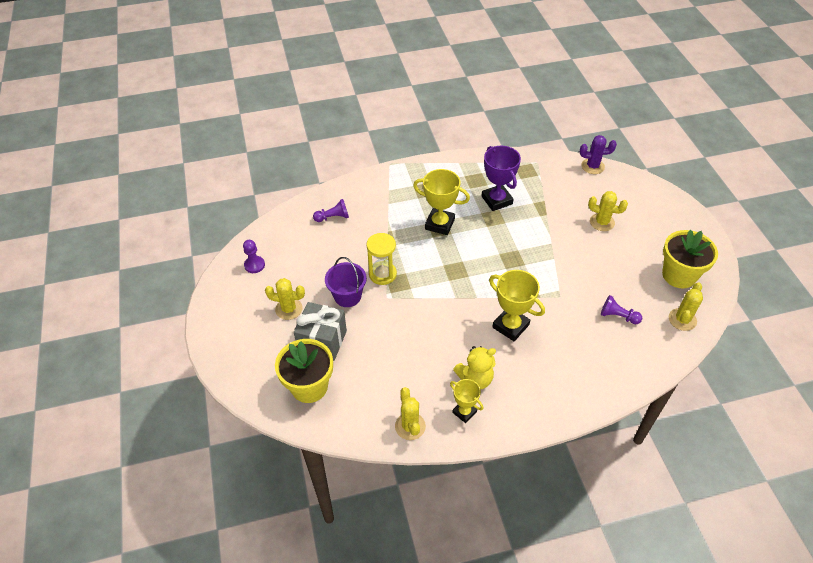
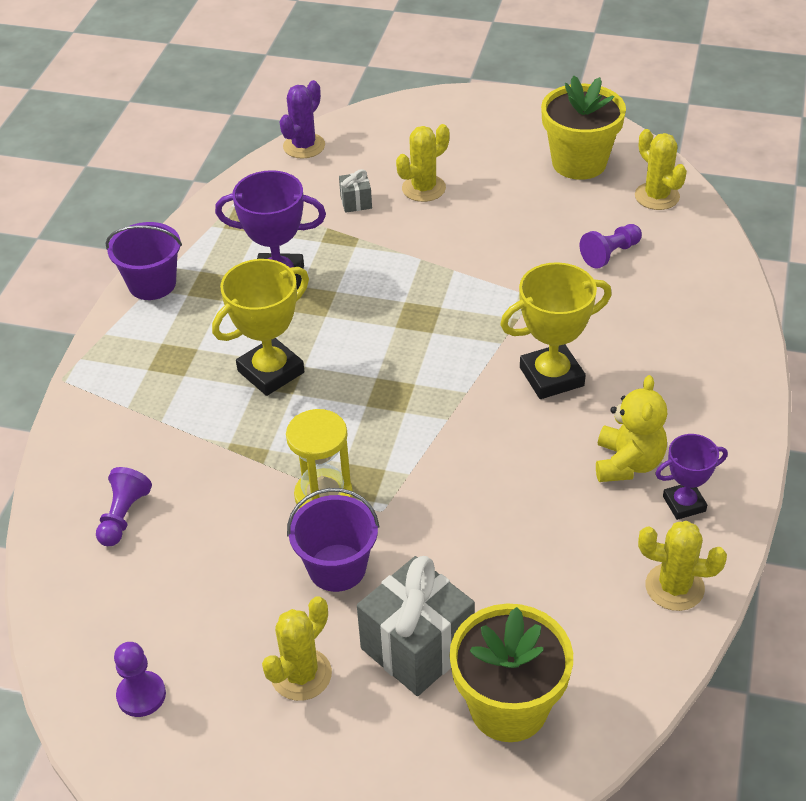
camera: 60 degrees left, 5 degrees down
(462, 162) = (152, 284): none -> purple bucket
(464, 412) = (684, 504): yellow trophy -> purple trophy
(570, 202) = (356, 202): none -> grey gift

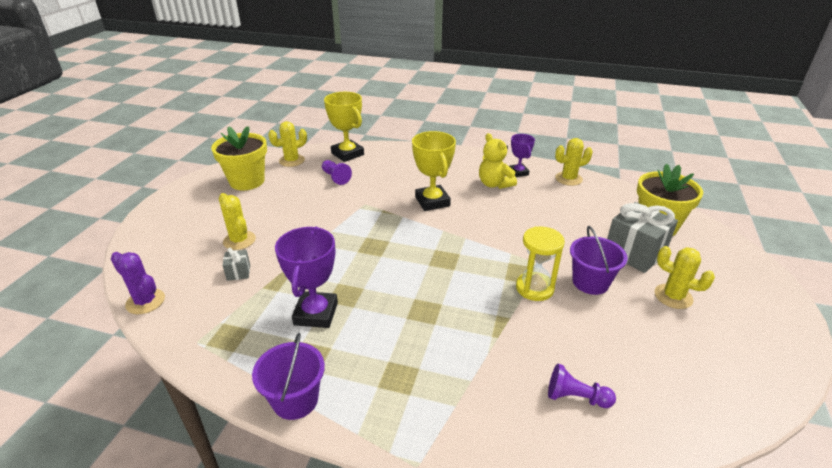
camera: 90 degrees left, 10 degrees down
(141, 695) = (727, 372): purple pawn -> none
(271, 372) = (419, 315): yellow trophy -> yellow trophy (347, 154)
(628, 463) = (494, 184): yellow teddy bear -> yellow teddy bear turned 135 degrees counterclockwise
(674, 587) = (568, 179): yellow cactus -> yellow cactus turned 60 degrees clockwise

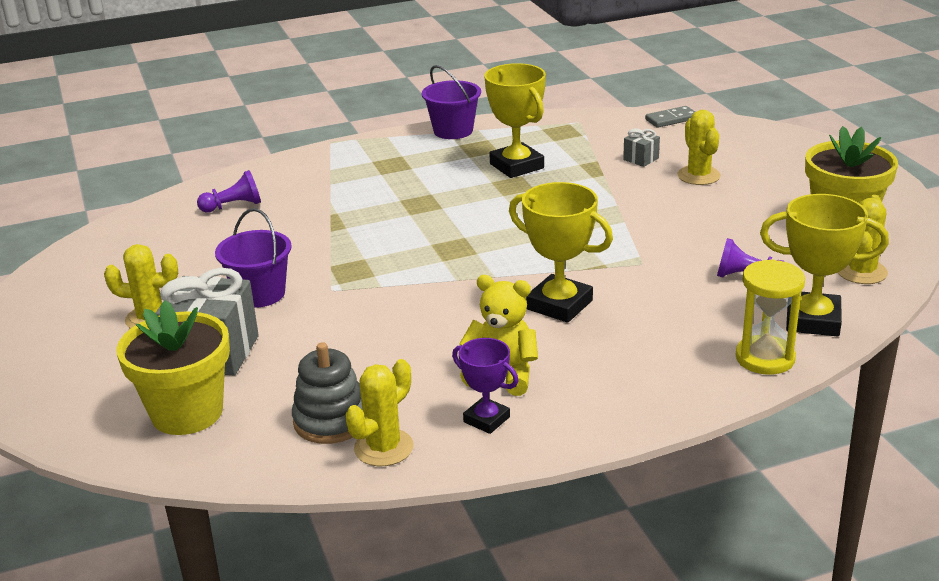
camera: 145 degrees right, 5 degrees down
(145, 301) = (671, 119): purple cactus -> grey domino
(239, 240) = (698, 176): yellow cactus -> yellow cactus turned 60 degrees clockwise
(316, 313) = (516, 166): purple trophy -> yellow trophy
(534, 288) = (323, 263): yellow hourglass -> yellow hourglass (765, 358)
(585, 196) = (331, 421): none -> grey stacking toy

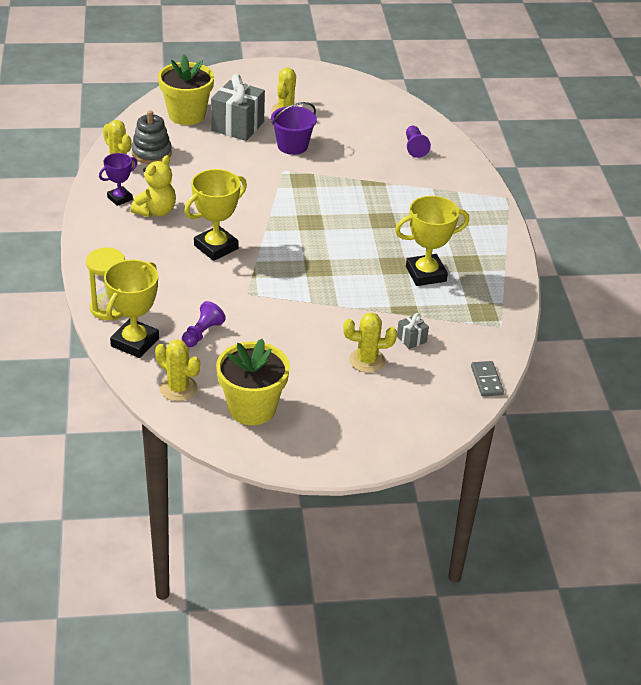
camera: 100 degrees right, 10 degrees up
(453, 131) = (506, 257): purple bucket -> none

